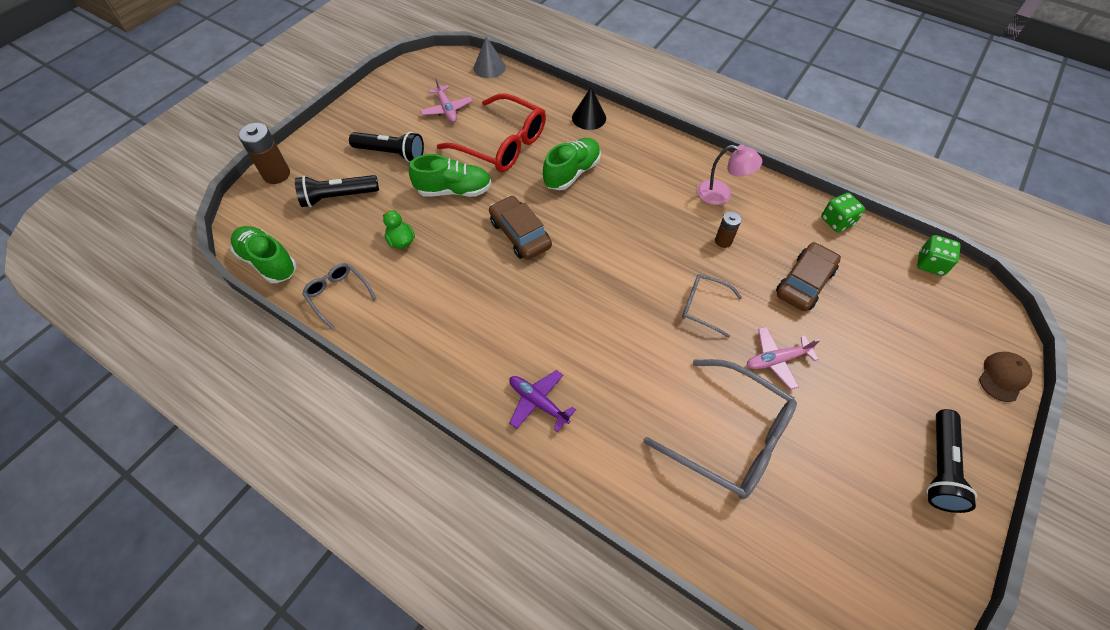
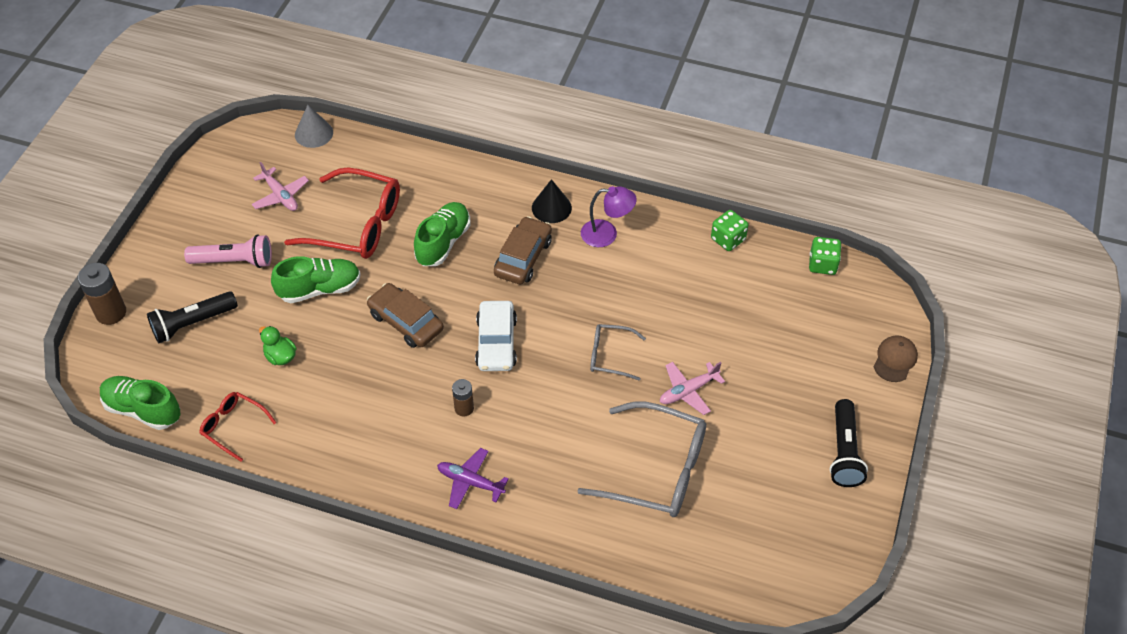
camera: 15 degrees left, 5 degrees down
(338, 295) = (233, 427): grey glasses -> red glasses
(391, 153) = (234, 261): black flashlight -> pink flashlight
(589, 118) = (445, 174): black cone -> black cone (551, 208)
(597, 270) = (496, 343): none -> white car
(721, 194) = (607, 234): pink lamp -> purple lamp
(723, 241) = (617, 284): brown battery -> brown battery (464, 408)
(804, 282) = (704, 310): brown car -> brown car (523, 257)

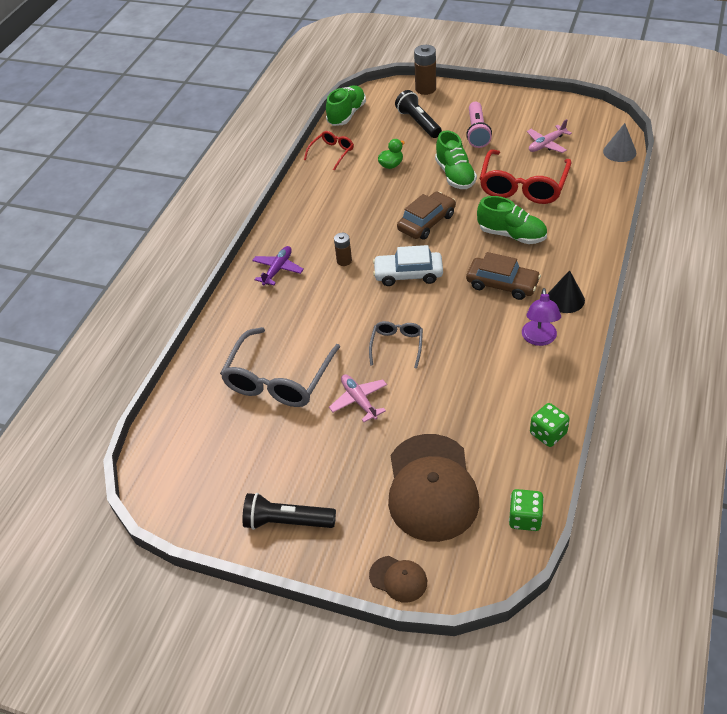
camera: 95 degrees right, 5 degrees down
(795, 331) = (431, 487): none -> brown cap

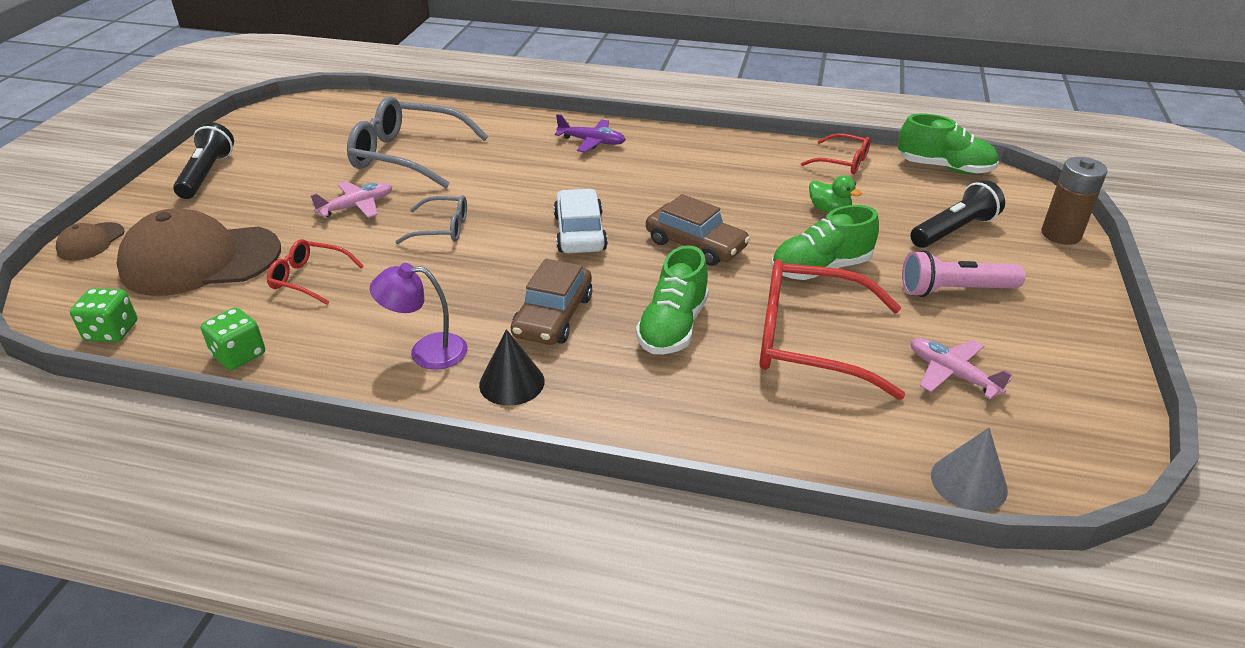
camera: 80 degrees right, 10 degrees down
(344, 261) = (608, 184): brown battery -> none
(459, 412) = (309, 279): none -> red glasses

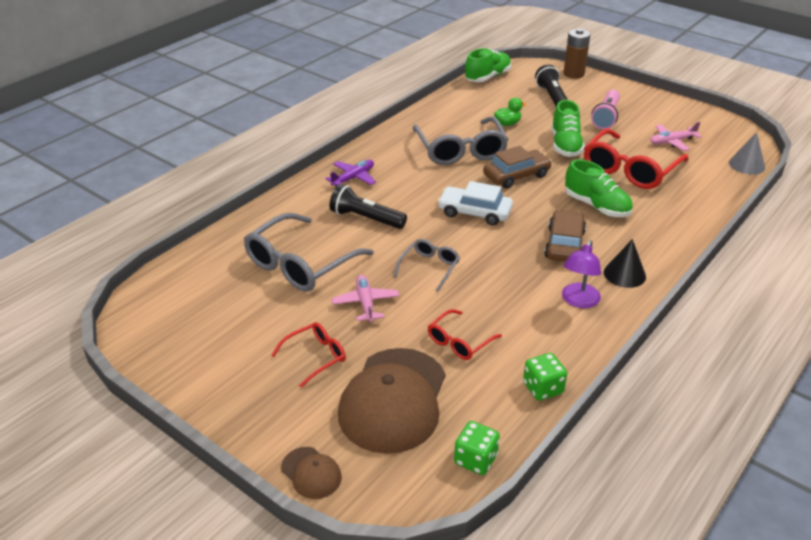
camera: 65 degrees left, 0 degrees up
(207, 174) = (234, 385): black flashlight -> black flashlight (366, 218)
(553, 316) = (564, 244): brown car -> brown car turned 120 degrees counterclockwise
(720, 191) = (460, 150): none -> grey glasses
(842, 162) = (457, 102): red glasses -> red glasses (315, 357)

